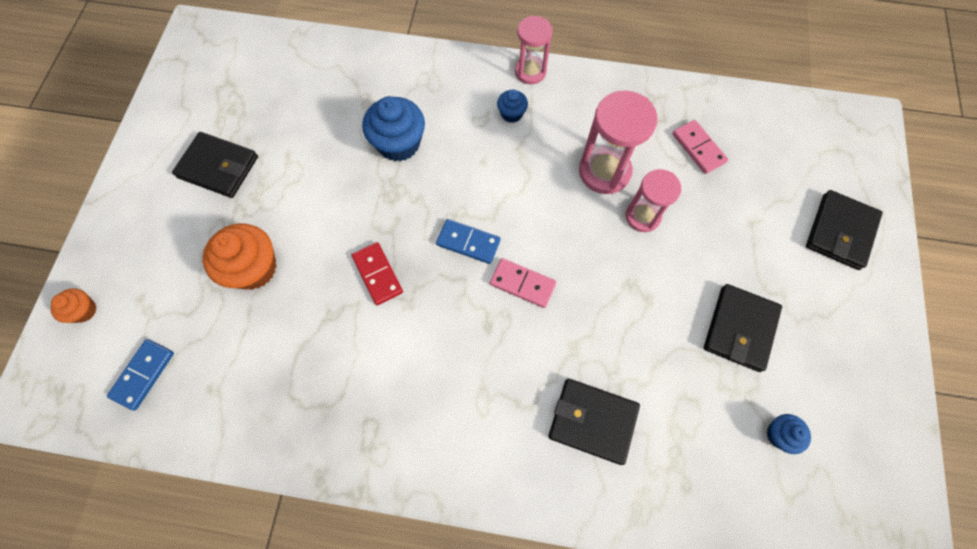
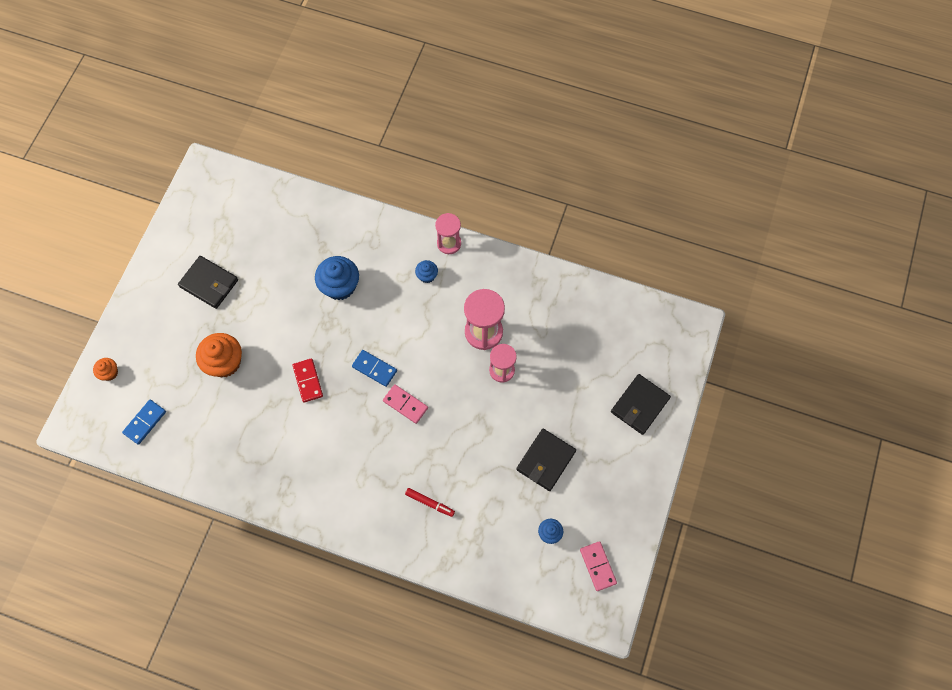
camera: 10 degrees right, 0 degrees up
(592, 421) = (430, 503): black wallet -> red marker
(698, 148) = (557, 325): pink domino -> pink domino (598, 566)

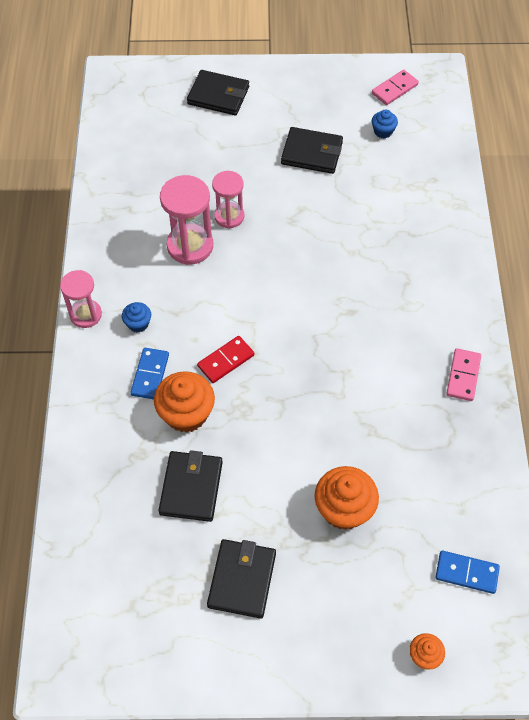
camera: 110 degrees left, 10 degrees down
(284, 273) = (191, 488): none -> black wallet
(308, 381) = (325, 402): red domino -> red domino (226, 360)
(340, 286) = (186, 414): blue cupcake -> orange cupcake
(374, 369) = (279, 337): blue domino -> blue domino (150, 375)
(405, 404) = (309, 292): pink domino -> pink domino (463, 376)
(430, 503) = (405, 235): red marker -> none

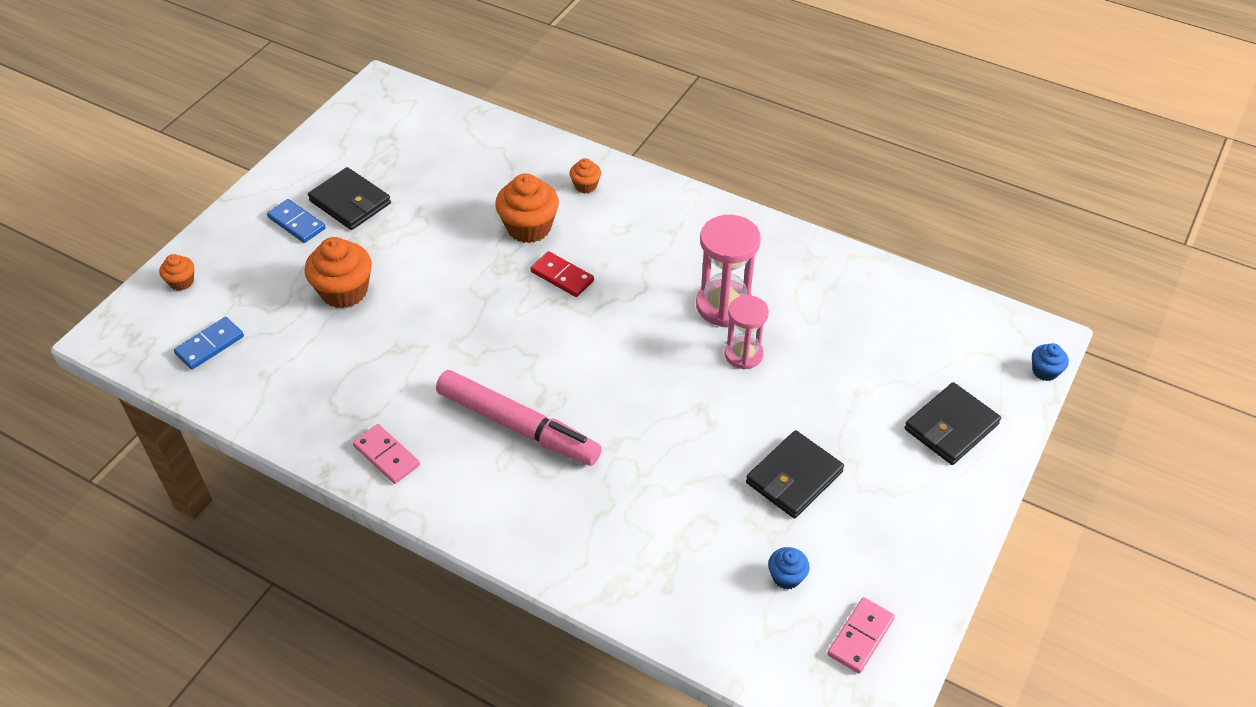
camera: 120 degrees right, 10 degrees down
(86, 315) = (692, 200): pink hourglass -> none
(110, 399) = (585, 186): none -> orange cupcake
(138, 323) = (654, 231): blue cupcake -> blue cupcake (1045, 371)
(150, 375) = (590, 219): blue domino -> blue domino (297, 223)
(191, 488) = (456, 204): black wallet -> none
(226, 360) = (562, 276): red domino -> red domino turned 45 degrees counterclockwise
(381, 312) = (518, 426): none -> pink marker
(394, 89) = (860, 637): pink domino -> pink domino turned 45 degrees clockwise

